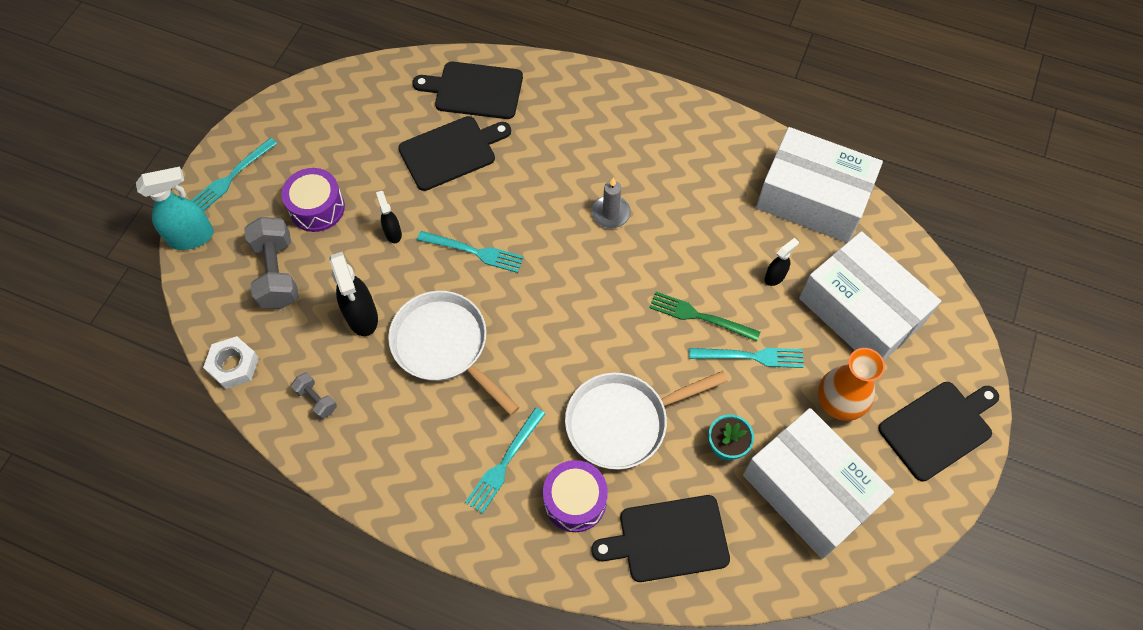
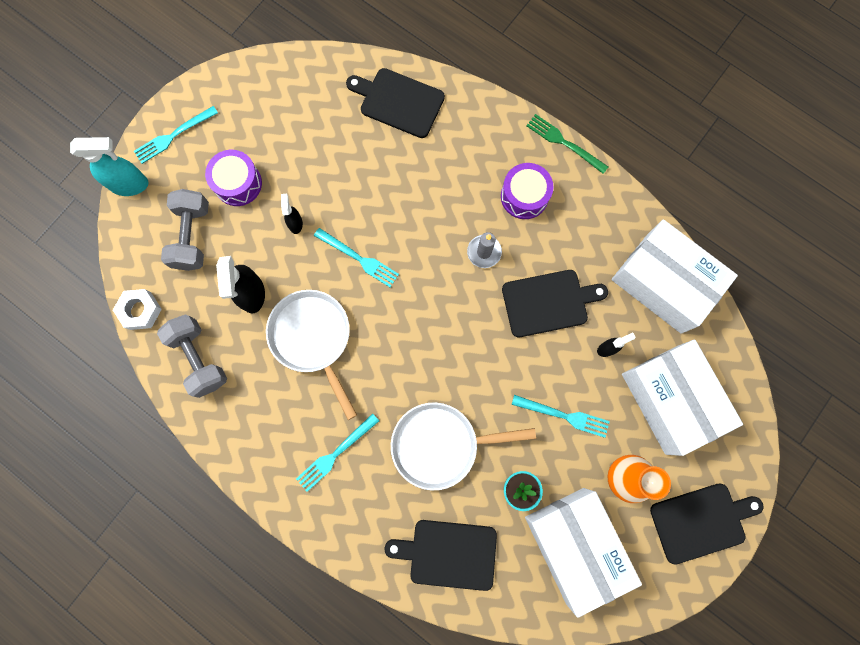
camera: 15 degrees right, 15 degrees up
(316, 399) = (199, 358): grey dumbbell -> grey dumbbell, size x1.96
(451, 152) = (363, 158): black cutting board -> black cutting board (548, 302)
(575, 501) = (383, 501): purple drum -> purple drum (524, 196)
(699, 316) = (531, 368): green fork -> green fork (564, 143)

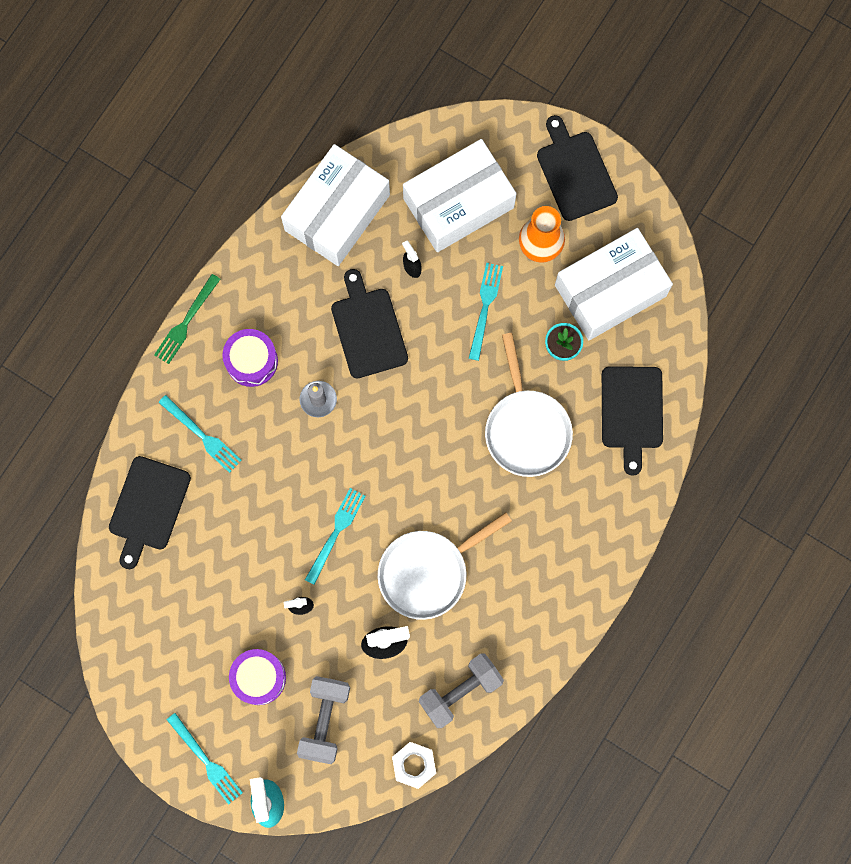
camera: 95 degrees left, 0 degrees up
(192, 236) = (324, 720): grey dumbbell -> grey dumbbell turned 75 degrees counterclockwise
(335, 454) = (546, 534): turquoise fork -> turquoise fork (202, 436)

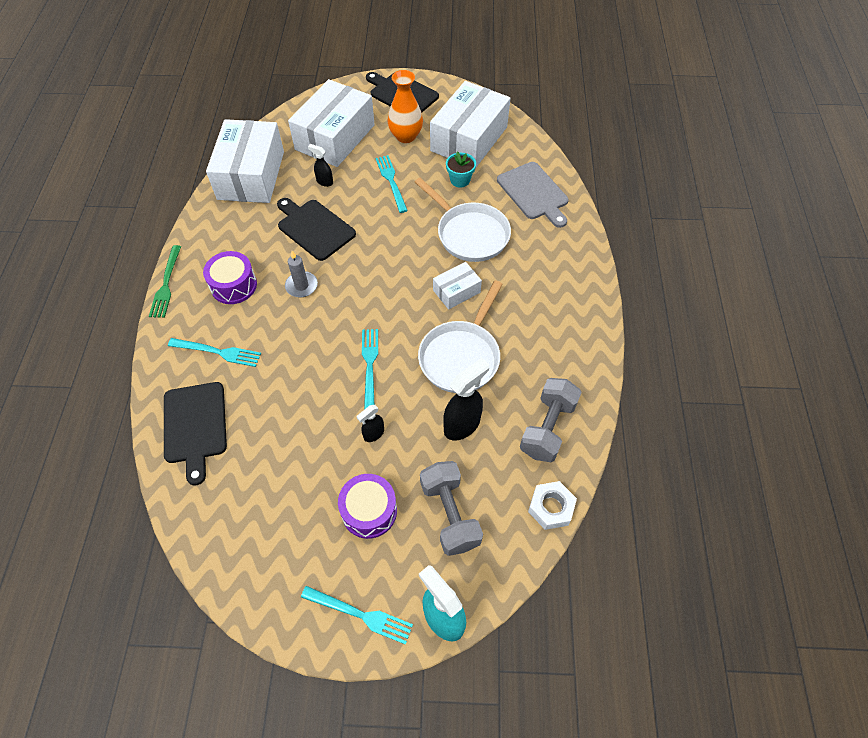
camera: 30 degrees left, 20 degrees down
(468, 494) = (456, 291): none -> white box
(631, 412) = (534, 193): black cutting board -> grey cutting board

